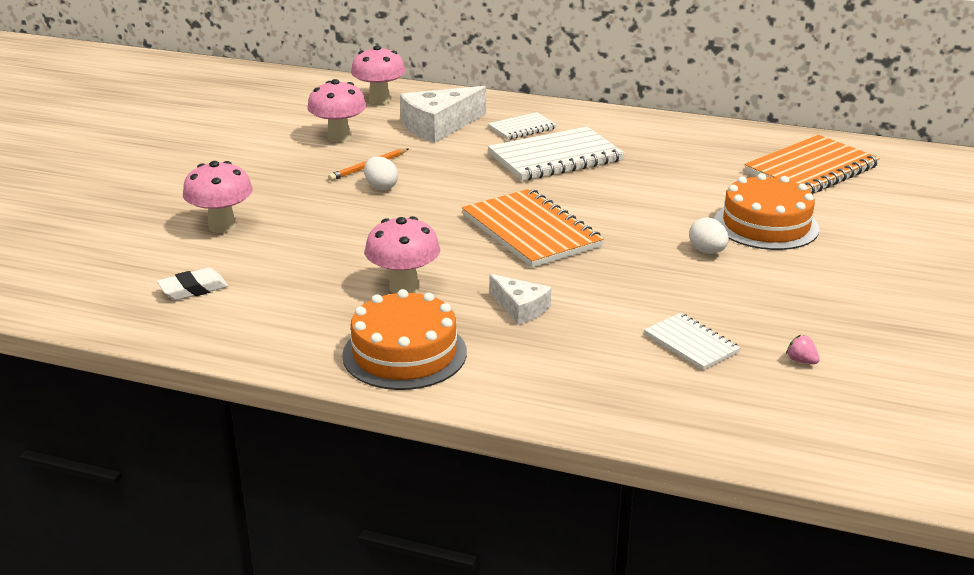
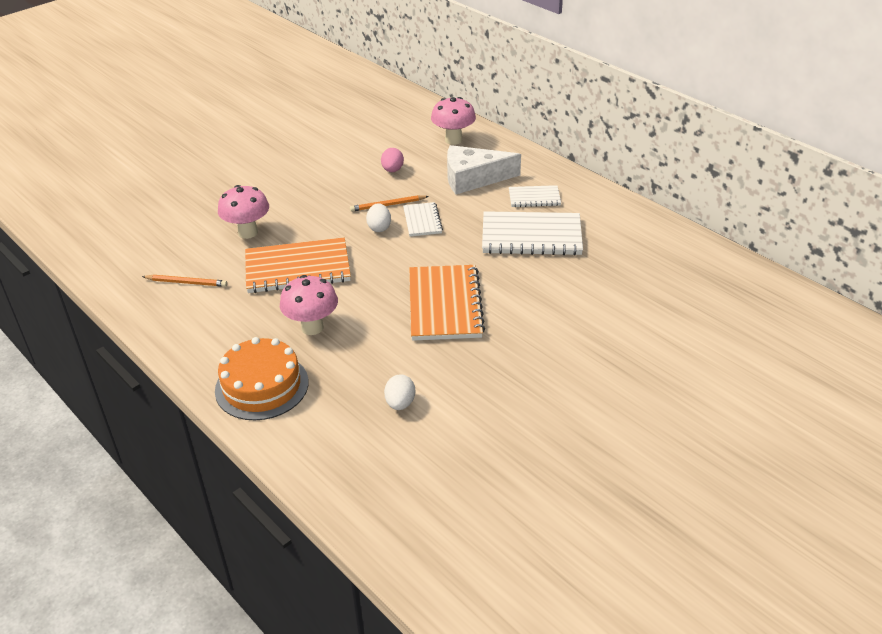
camera: 30 degrees right, 10 degrees up
(193, 289) = (186, 282): white eraser -> orange pencil
(339, 137) = (392, 170): pink mushroom -> pink egg
(520, 308) = (371, 375): white cheese -> none
(691, 343) = (459, 454): white notebook -> white notebook (422, 221)
(707, 251) = (558, 370): white egg -> white egg (400, 403)
(766, 225) = (633, 360): orange cake -> none
(801, 361) = (525, 504): pink strawberry -> none
(811, 169) = (734, 313): orange notebook -> orange notebook (297, 268)

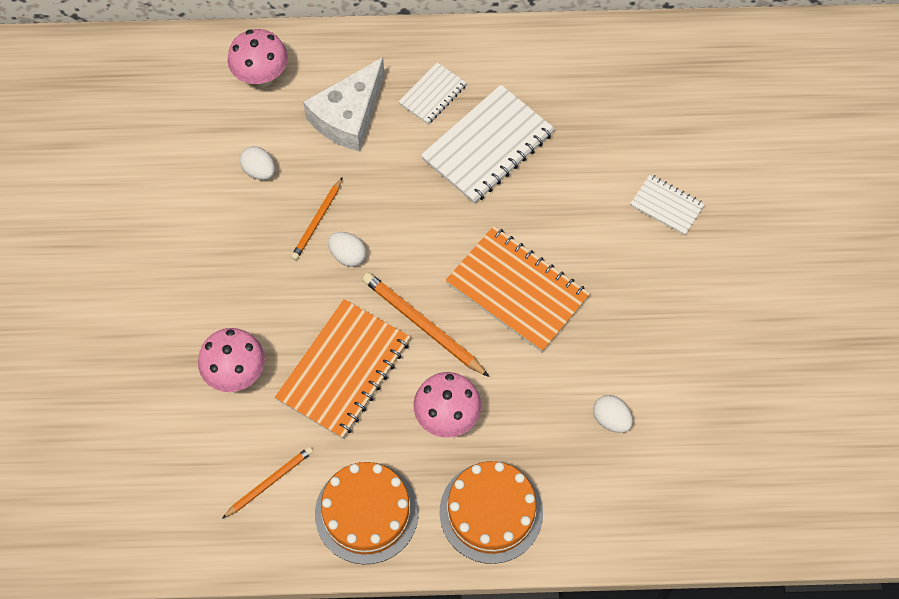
camera: 50 degrees left, 25 degrees up
(204, 332) = (366, 513): none -> orange cake
(368, 281) = (423, 325): none -> orange pencil
(392, 170) = (259, 171): pink egg -> white egg
(422, 221) = (374, 212): white notebook -> white notebook (666, 206)

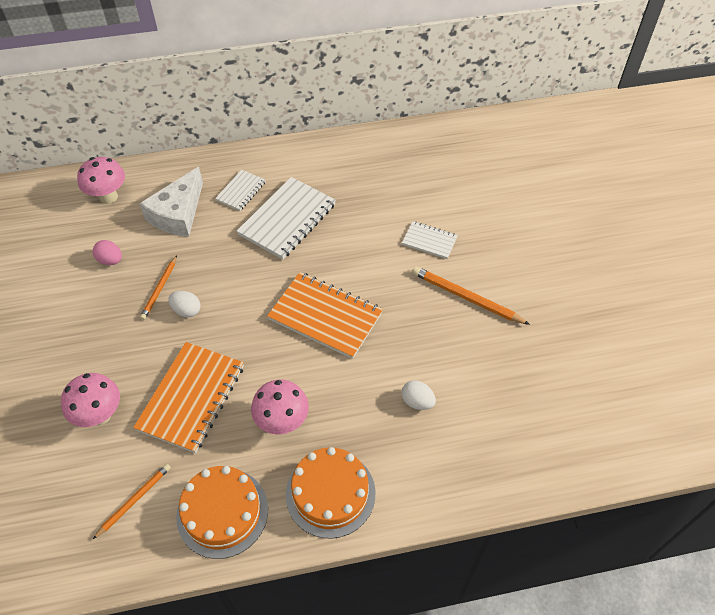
camera: 10 degrees left, 10 degrees down
(259, 171) = (110, 260): white egg -> pink egg
(423, 325) = (253, 353): orange pencil -> orange pencil (466, 297)

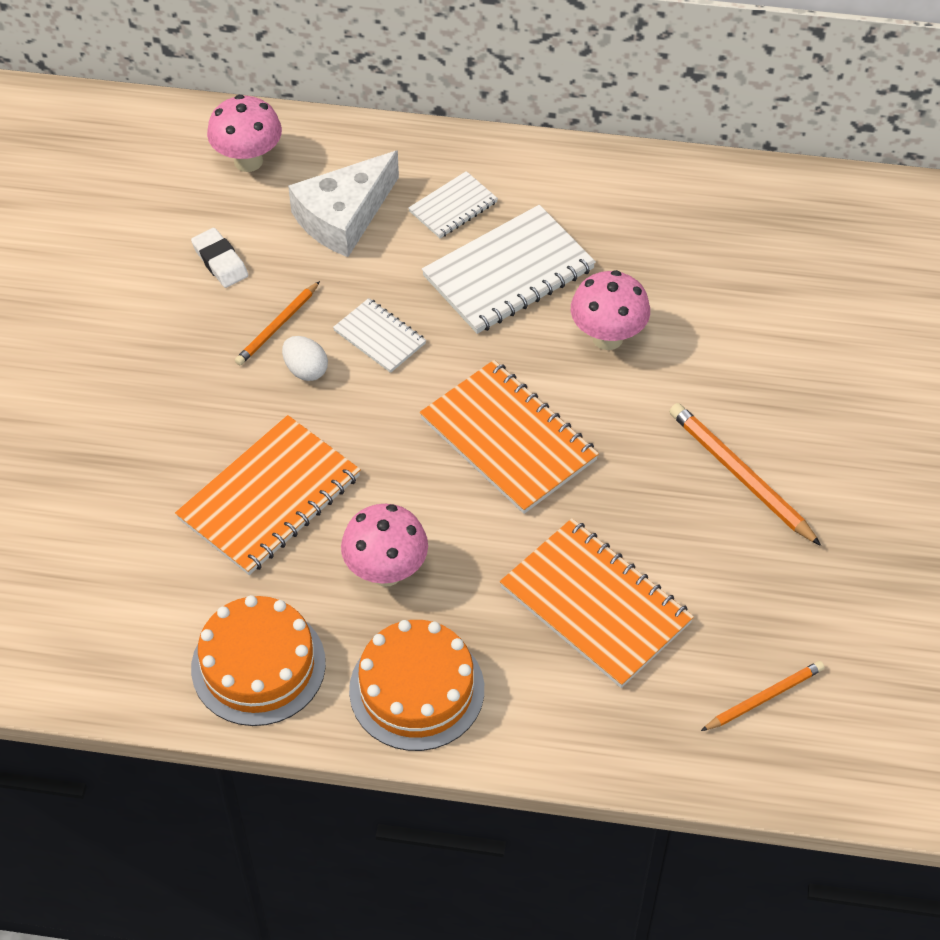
camera: 20 degrees right, 0 degrees up
(100, 415) = (135, 483): pink mushroom -> pink mushroom (607, 337)
(110, 260) = (220, 262): pink egg -> white eraser
(134, 500) = (145, 611): orange pencil -> orange pencil (764, 698)
(417, 402) = (595, 605): white egg -> orange notebook
(429, 241) = (720, 370): white notebook -> white notebook (379, 337)

